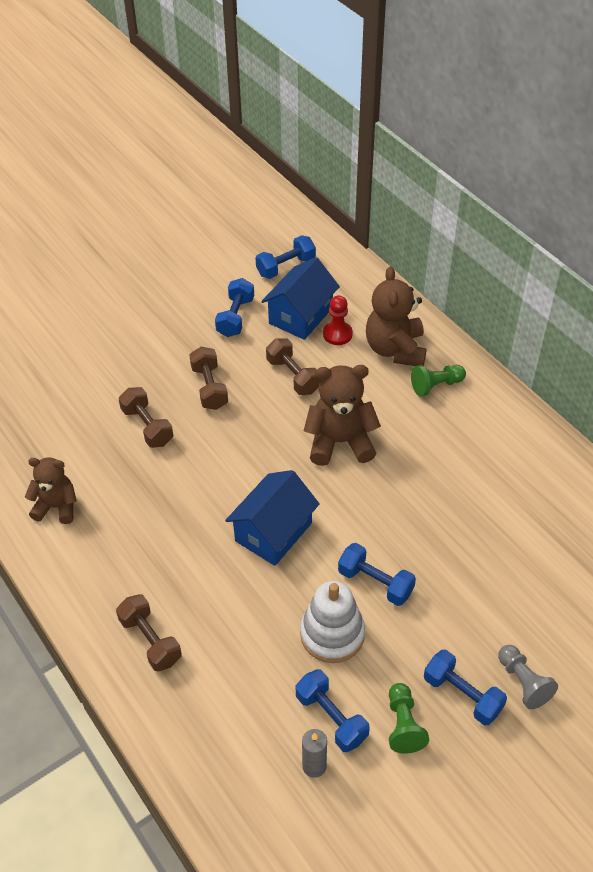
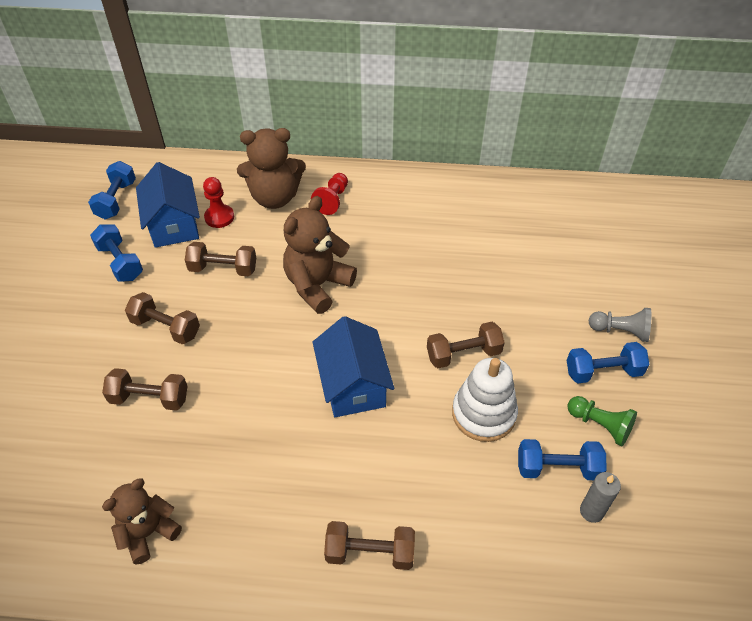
camera: 50 degrees left, 0 degrees up
(375, 583) = (463, 354): blue dumbbell -> brown dumbbell
(395, 349) = (275, 198): brown teddy bear -> brown teddy bear turned 45 degrees counterclockwise
(436, 385) = (332, 200): green pawn -> red pawn

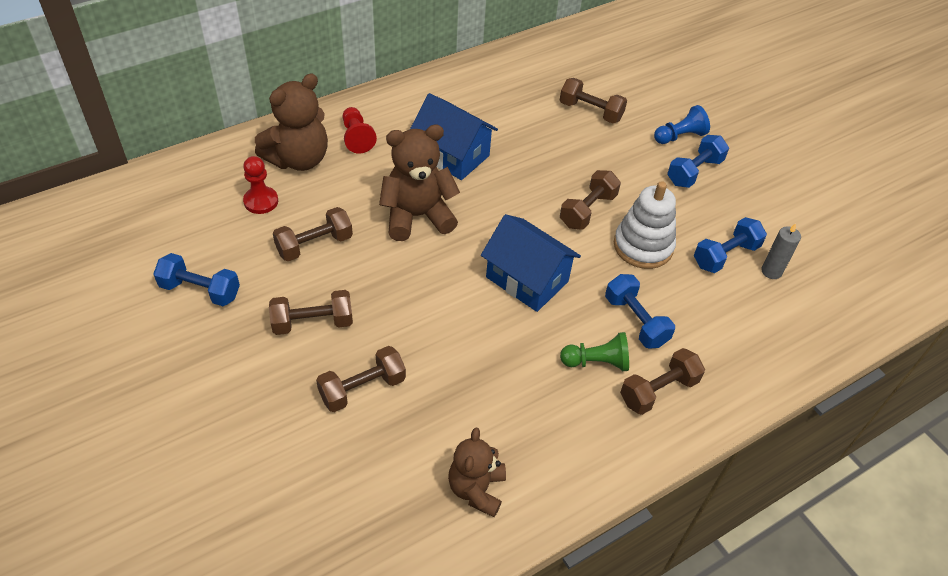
camera: 40 degrees left, 0 degrees up
(116, 200) = (128, 235): blue dumbbell -> blue dumbbell (635, 321)
(174, 224) = (220, 229): blue house -> blue house (452, 155)
(317, 285) = (417, 216): brown teddy bear -> brown teddy bear turned 75 degrees clockwise
(552, 267) = (590, 111): none -> brown dumbbell
(600, 425) = (725, 210): green pawn -> green pawn (596, 362)
(620, 331) = (679, 136): grey pawn -> blue pawn

